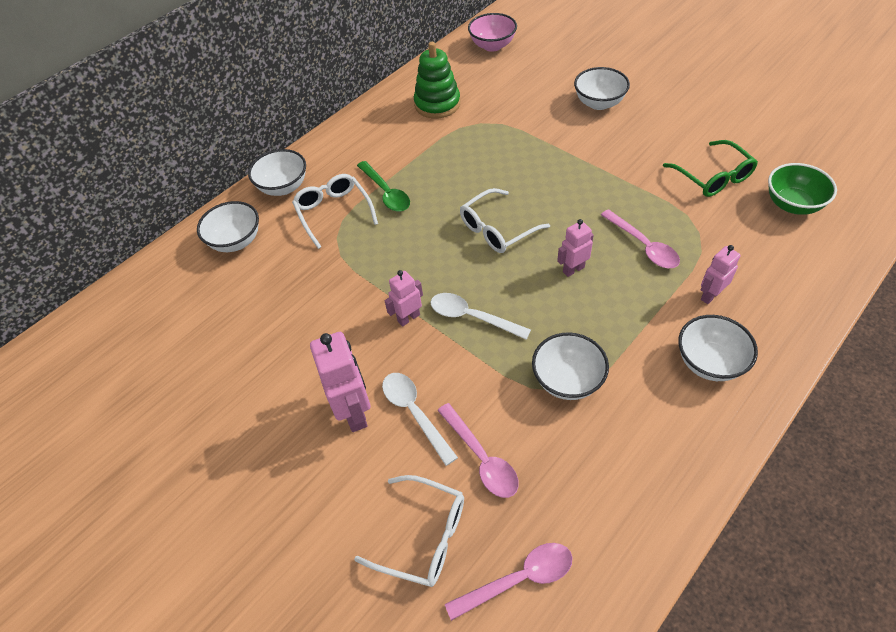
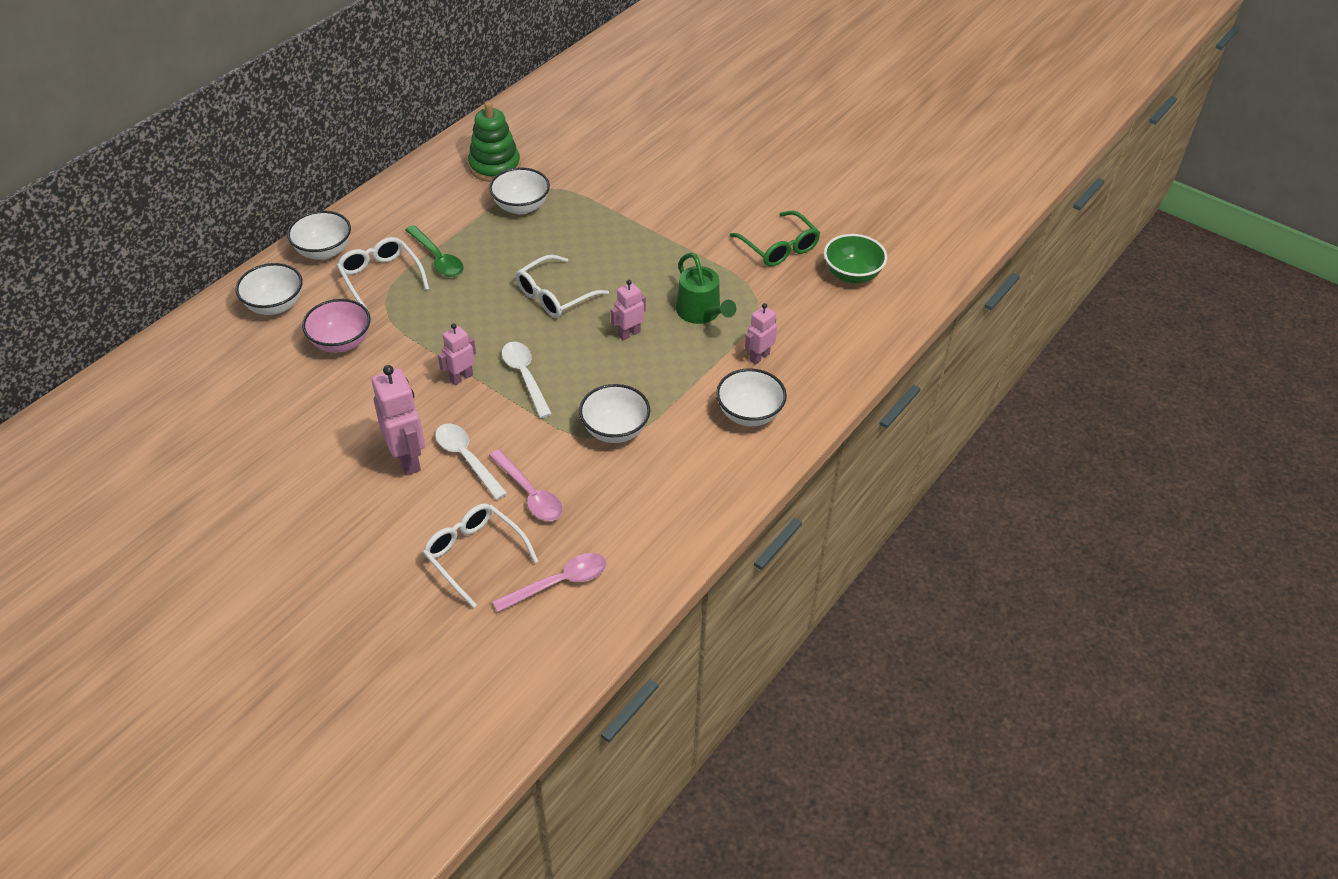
camera: 10 degrees left, 5 degrees down
(423, 536) = (474, 555): white glasses -> white glasses turned 150 degrees counterclockwise
(471, 317) = (525, 376): white spoon -> white spoon turned 45 degrees clockwise
(492, 46) = (559, 103): pink bowl -> pink bowl (341, 342)
(599, 103) = (671, 170): white bowl -> white bowl (521, 207)
(644, 246) = (701, 312): pink spoon -> green watering can

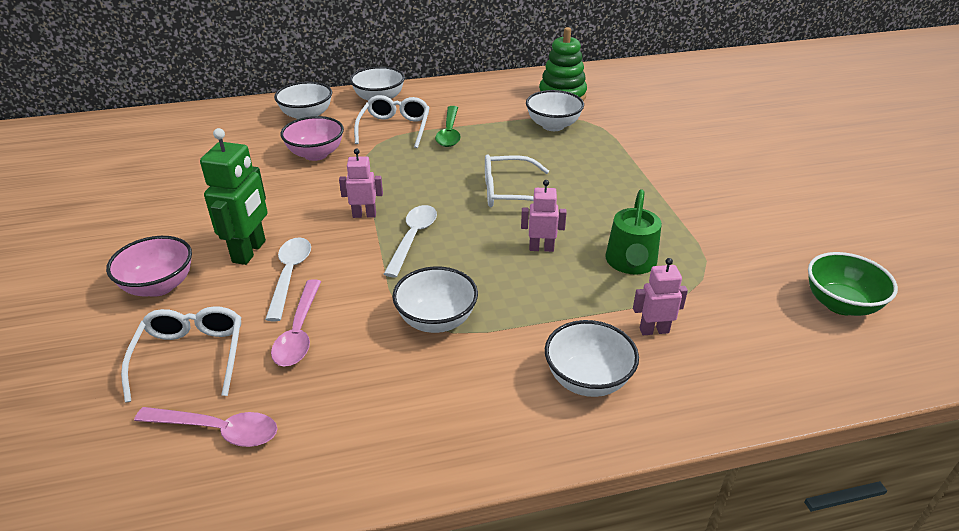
camera: 40 degrees right, 10 degrees down
(373, 526) = (159, 286): none -> pink bowl
(408, 459) = (250, 251): pink robot -> green robot
(779, 248) = (771, 245): green glasses -> none

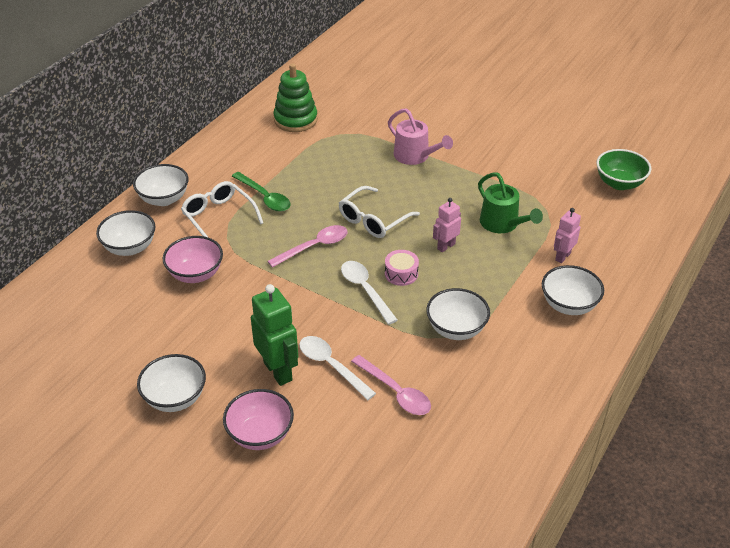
camera: 45 degrees left, 5 degrees up
(191, 356) = (359, 452): white glasses -> none
(219, 430) = (443, 470): pink spoon -> pink spoon (314, 246)
(364, 215) = (309, 295): pink robot -> none
(464, 245) = (401, 273): none -> pink drum
(553, 125) = (326, 150): white bowl -> white bowl (175, 398)
(628, 166) = (415, 156): none -> pink watering can

